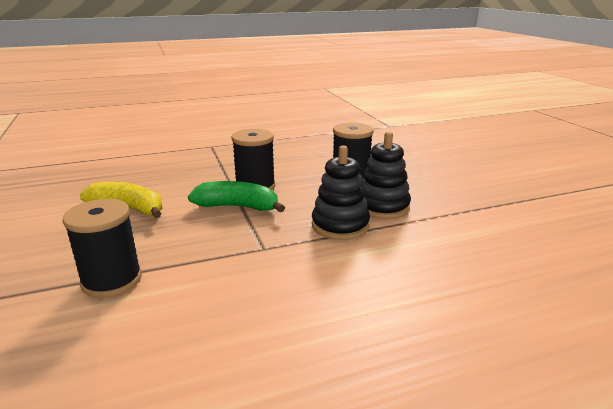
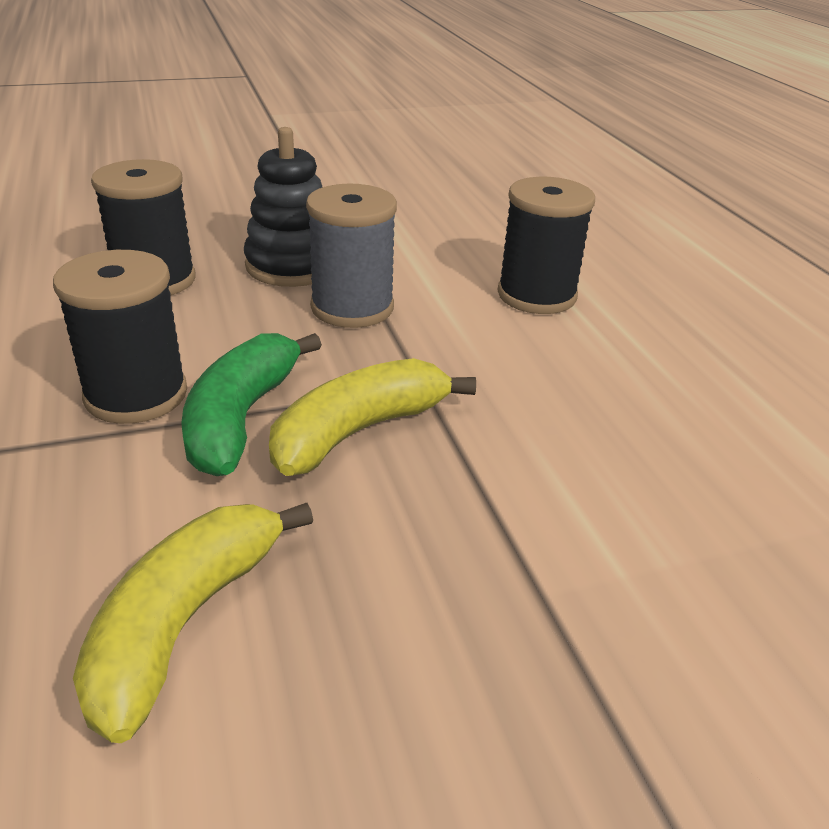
camera: 90 degrees left, 10 degrees up
(112, 280) = (550, 574): black spool -> black spool (536, 295)
(225, 232) = (358, 431): none -> yellow banana
(340, 225) = (352, 307): black stacking toy -> grey spool

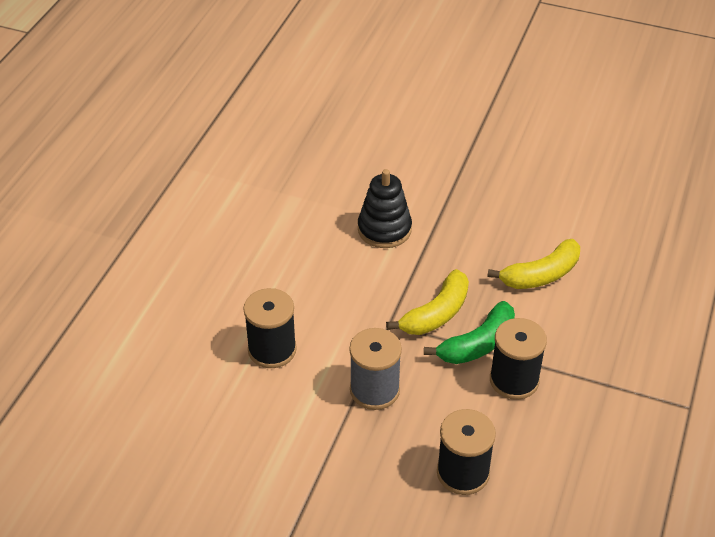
camera: 140 degrees left, 10 degrees up
(292, 266) = (376, 446): black stacking toy -> black stacking toy (384, 229)
(358, 431) = (436, 314): yellow banana -> yellow banana turned 45 degrees counterclockwise

